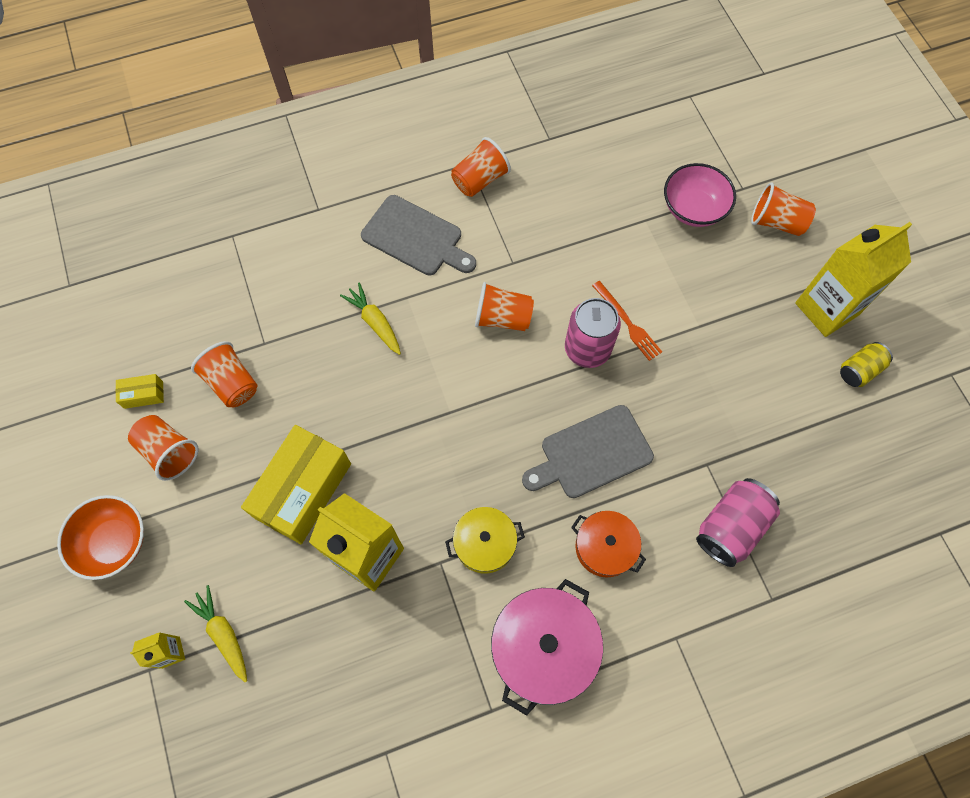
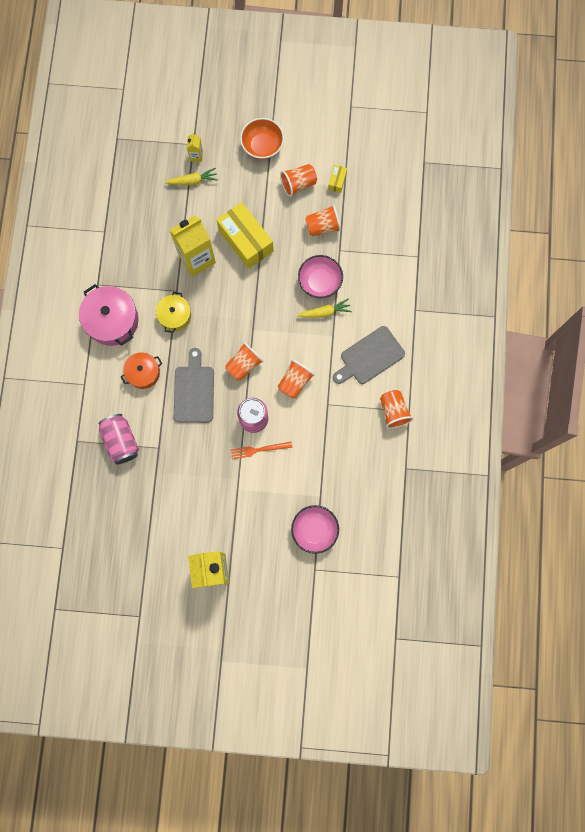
camera: 115 degrees right, 10 degrees up
(329, 349) = (320, 282): none -> pink bowl
(776, 222) = (282, 576): orange cup -> orange cup (244, 365)
(859, 370) = (167, 564): yellow can -> none

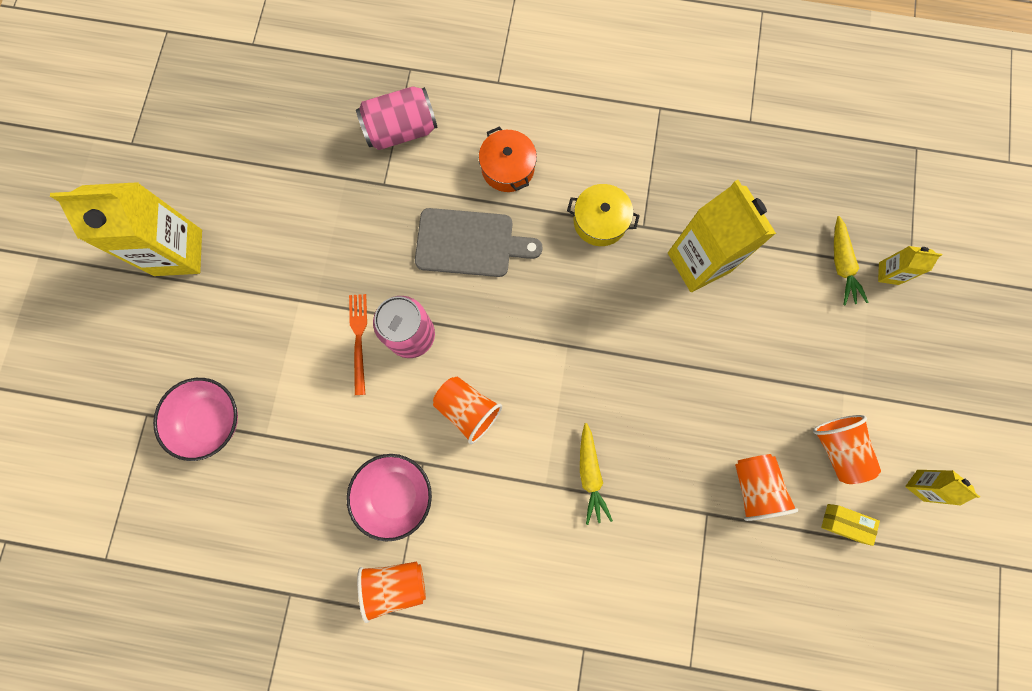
camera: 95 degrees right, 0 degrees up
(112, 320) = (598, 126): pink pot -> none
(244, 365) = (506, 326): orange cup -> none
(245, 240) = (730, 346): yellow box -> none
(262, 146) = (911, 390): orange bowl -> none
(313, 143) = (920, 485): none -> yellow carton
(320, 282) = (647, 471): pink bowl -> pink bowl (395, 495)
(370, 357) = (500, 550): grey cutting board -> none

